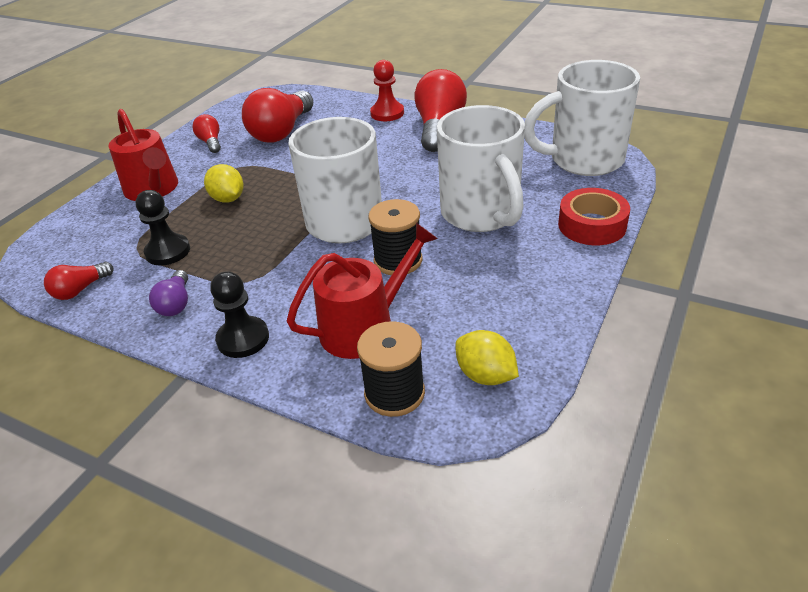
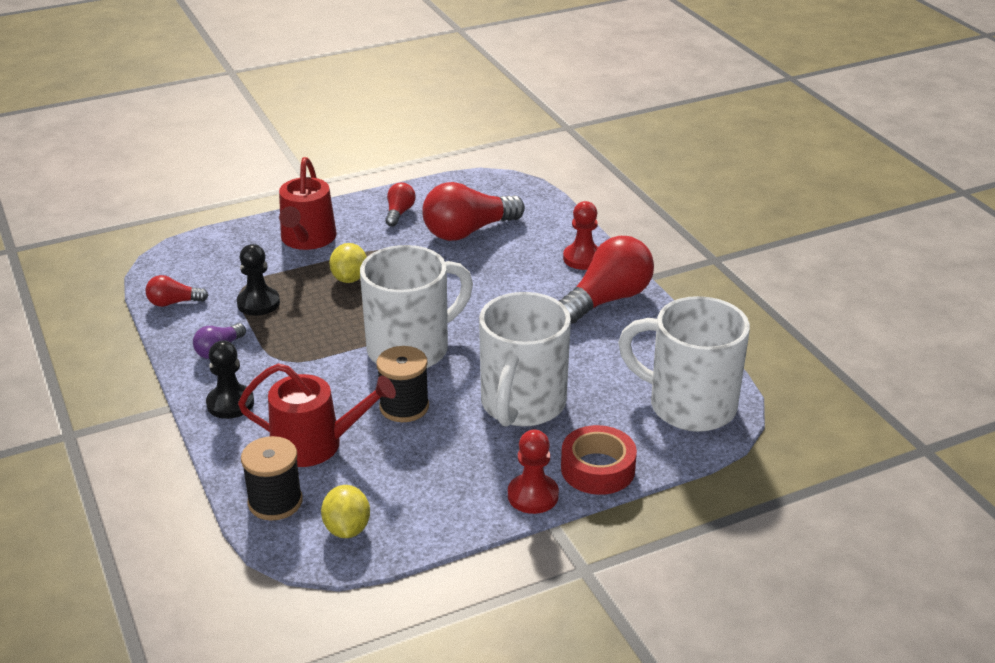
camera: 35 degrees right, 5 degrees down
(579, 266) = (533, 495): none -> red pawn

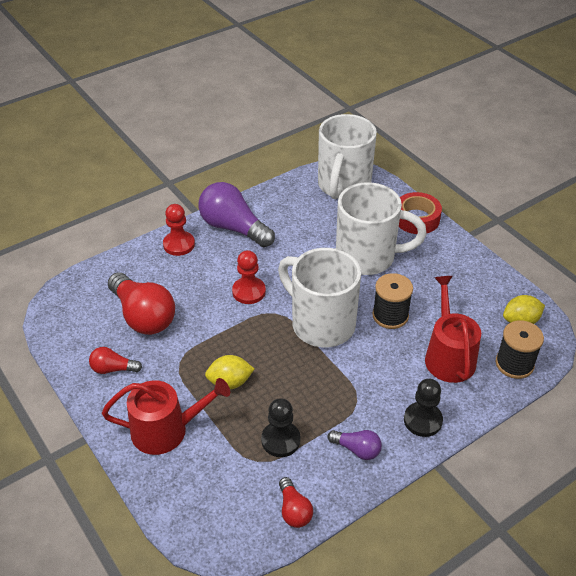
camera: 100 degrees left, 10 degrees up
(533, 495) = (452, 243): red pawn -> red pawn (249, 291)
(607, 299) = (233, 228): red light bulb -> purple light bulb

